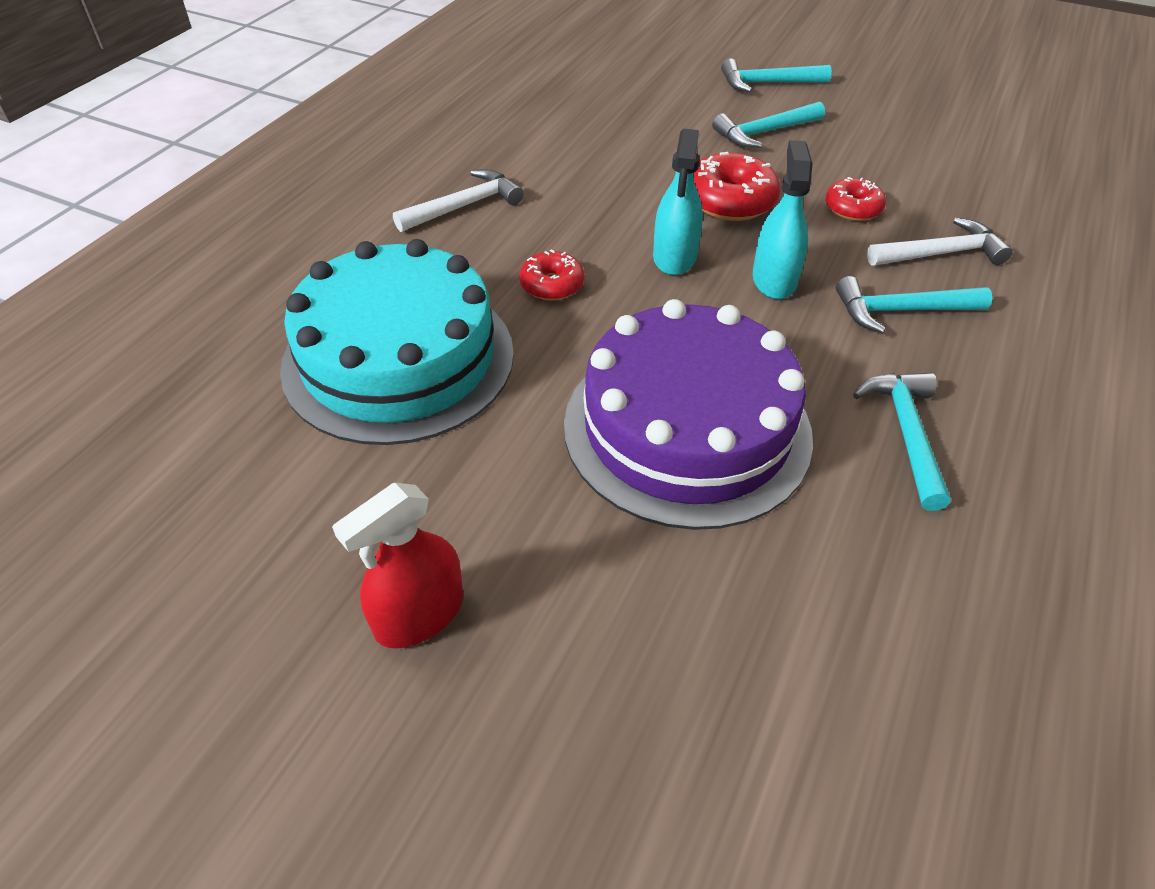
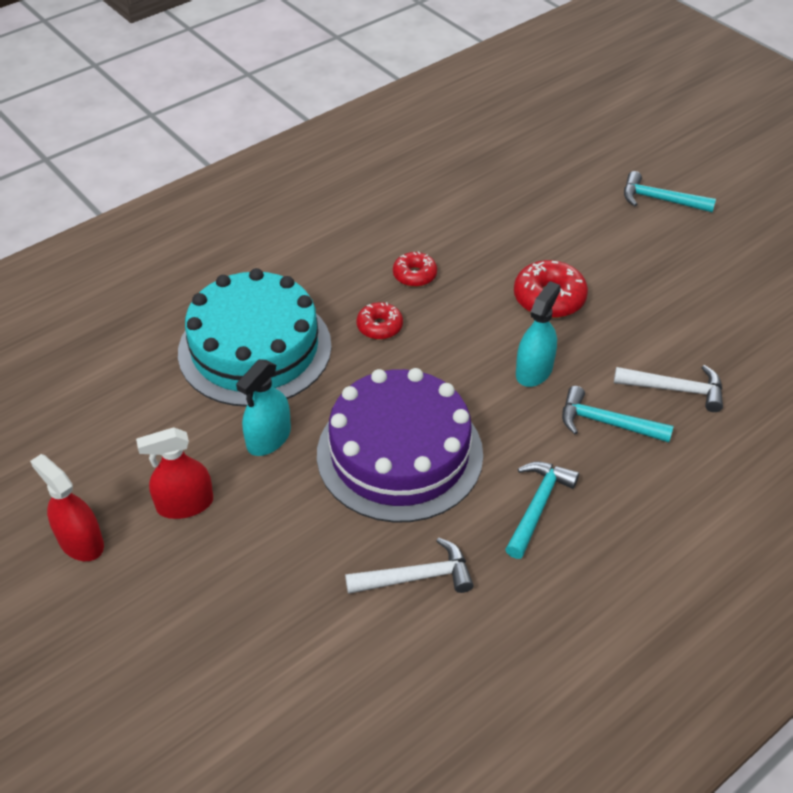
camera: 25 degrees right, 0 degrees up
(268, 751) = (81, 542): none -> red spray bottle
(464, 206) = (358, 247): white hammer -> white hammer (416, 577)
(674, 257) = (476, 331): turquoise spray bottle -> turquoise spray bottle (269, 438)
(764, 132) = (621, 246): turquoise hammer -> none
(852, 208) = (638, 332): red donut -> red donut (414, 275)

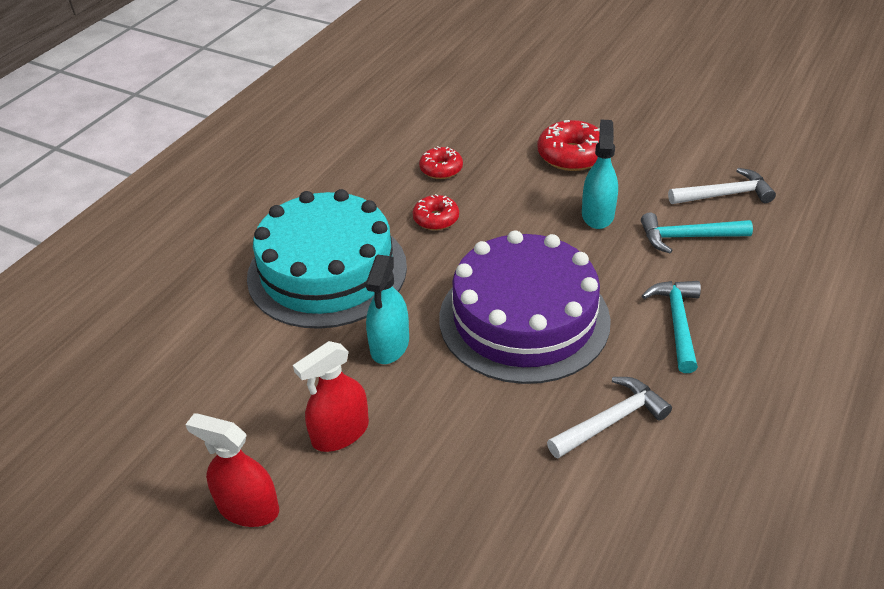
camera: 20 degrees left, 5 degrees down
(660, 200) = (611, 60): turquoise hammer -> none

